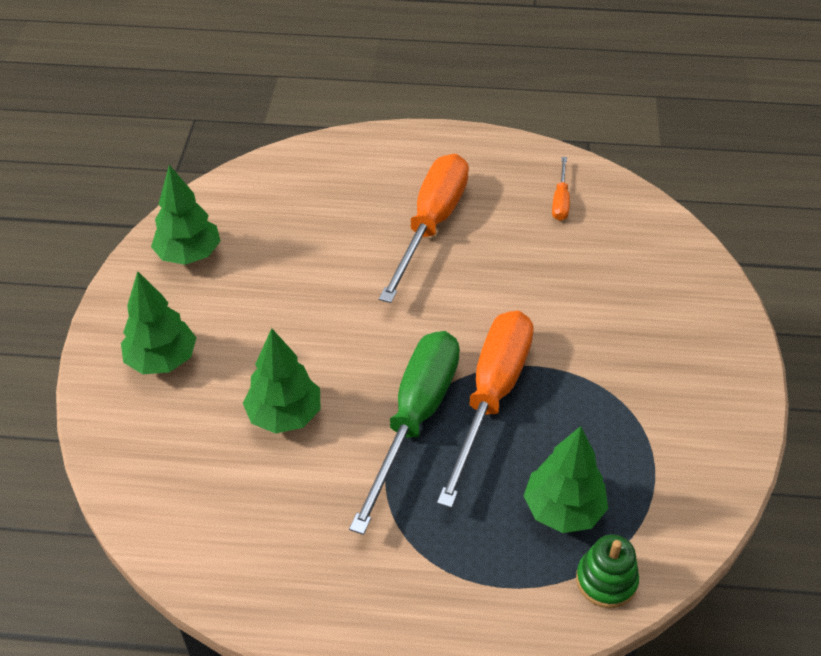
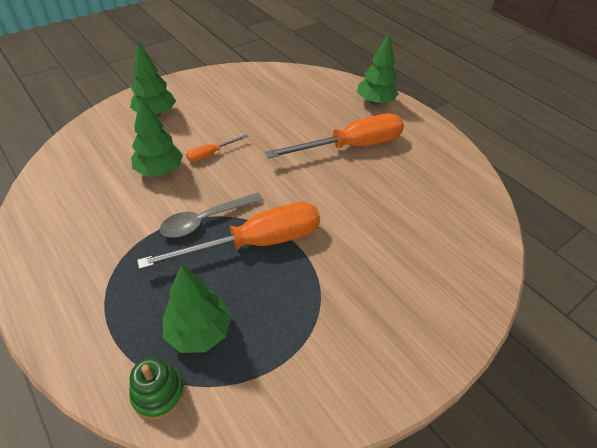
camera: 45 degrees right, 0 degrees up
(189, 255) = (229, 85): green tree -> green tree (375, 102)
(415, 419) = (205, 220): green screwdriver -> grey spoon
(560, 200) = (441, 185): orange screwdriver -> orange screwdriver (211, 154)

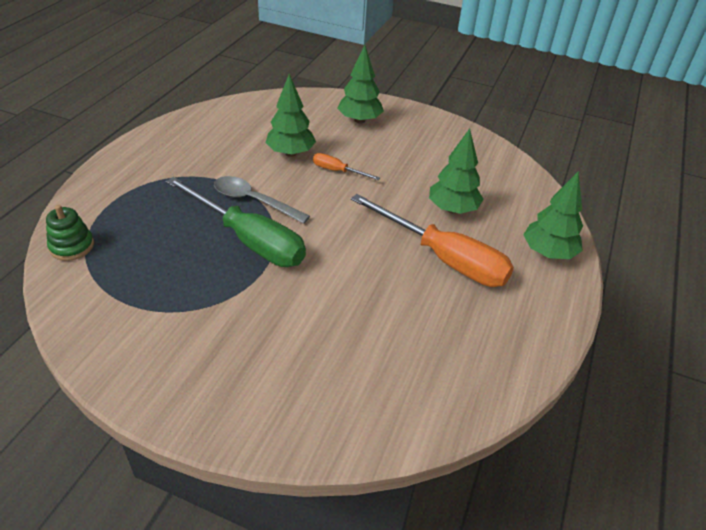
camera: 60 degrees right, 5 degrees down
(199, 332) = (135, 244): green tree -> green tree (452, 209)
(255, 243) = (248, 240): orange screwdriver -> green screwdriver

